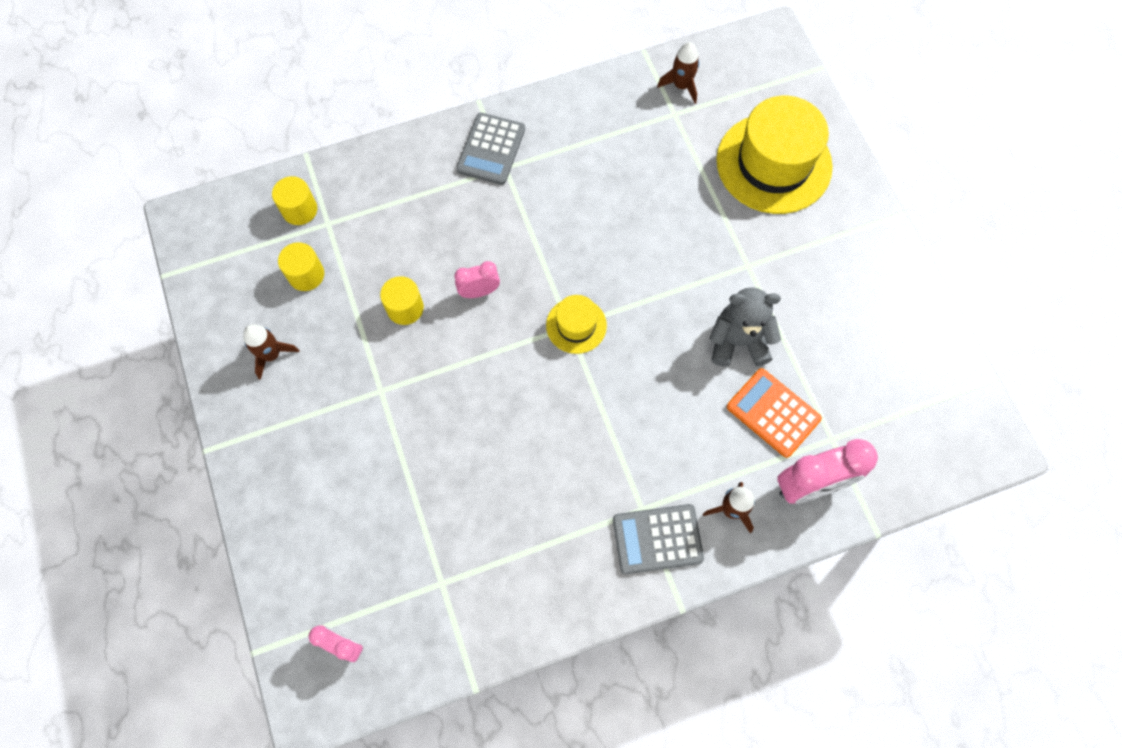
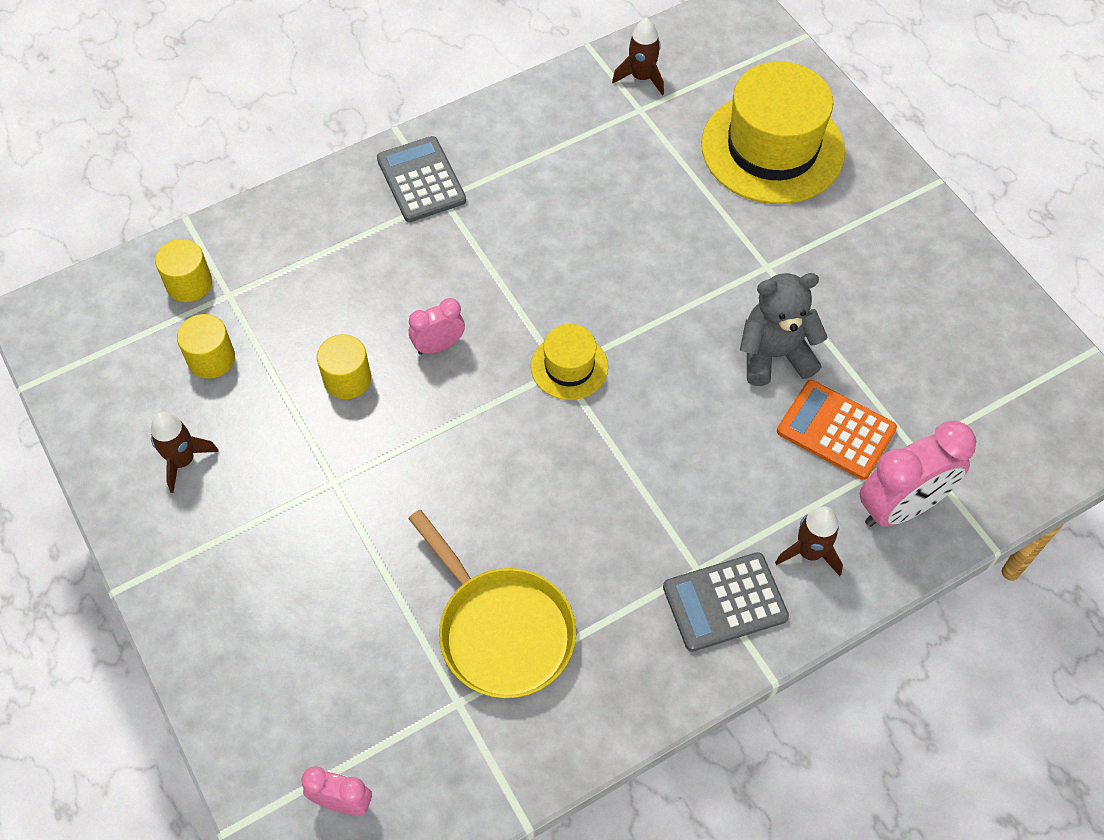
camera: 10 degrees left, 10 degrees down
(484, 531) = (501, 630): none -> yellow pan
(491, 149) = (421, 180): grey calculator -> grey calculator turned 150 degrees clockwise

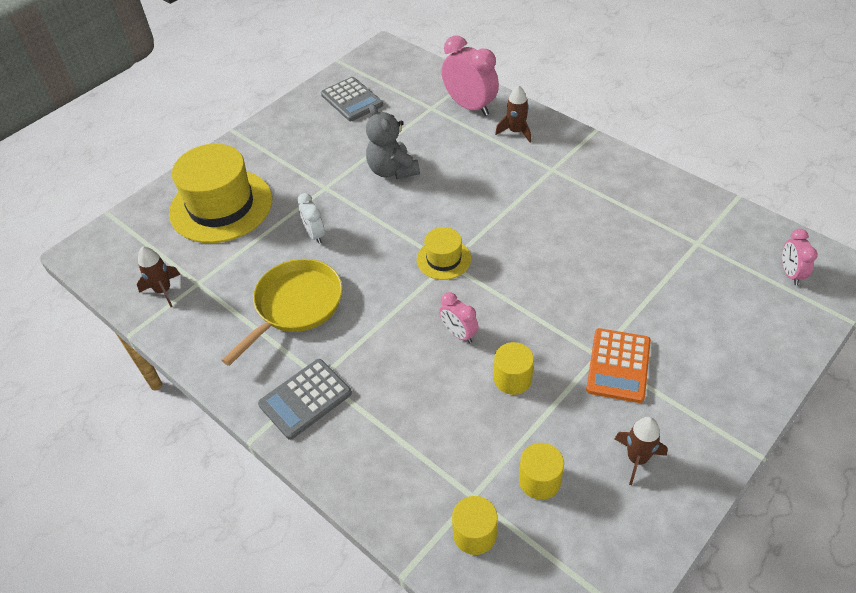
camera: 105 degrees left, 10 degrees down
(501, 630) = (642, 238): yellow pan -> yellow pan (295, 306)
(675, 236) = (315, 234): none -> white clock
(725, 602) = (565, 155): grey calculator -> grey calculator (352, 100)
(836, 430) = (433, 137): orange calculator -> orange calculator (618, 365)

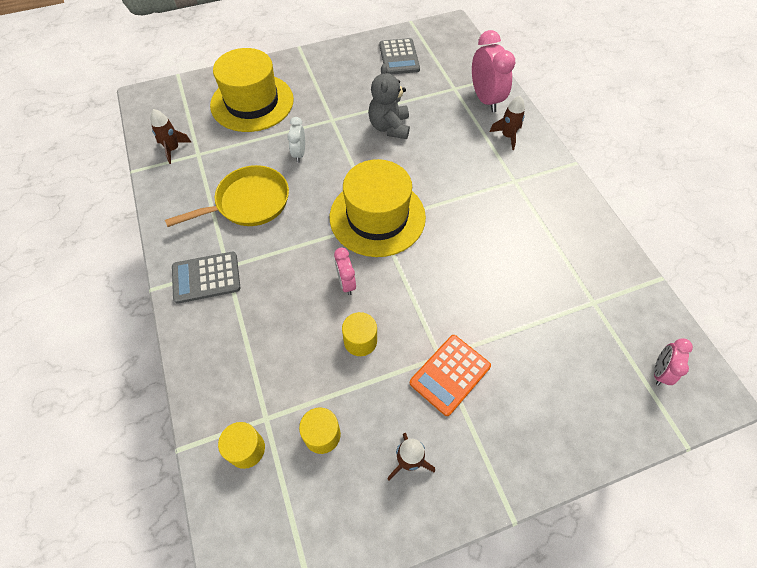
camera: 25 degrees right, 10 degrees up
(443, 259) = (377, 217): yellow hat -> yellow hat, size x2.03

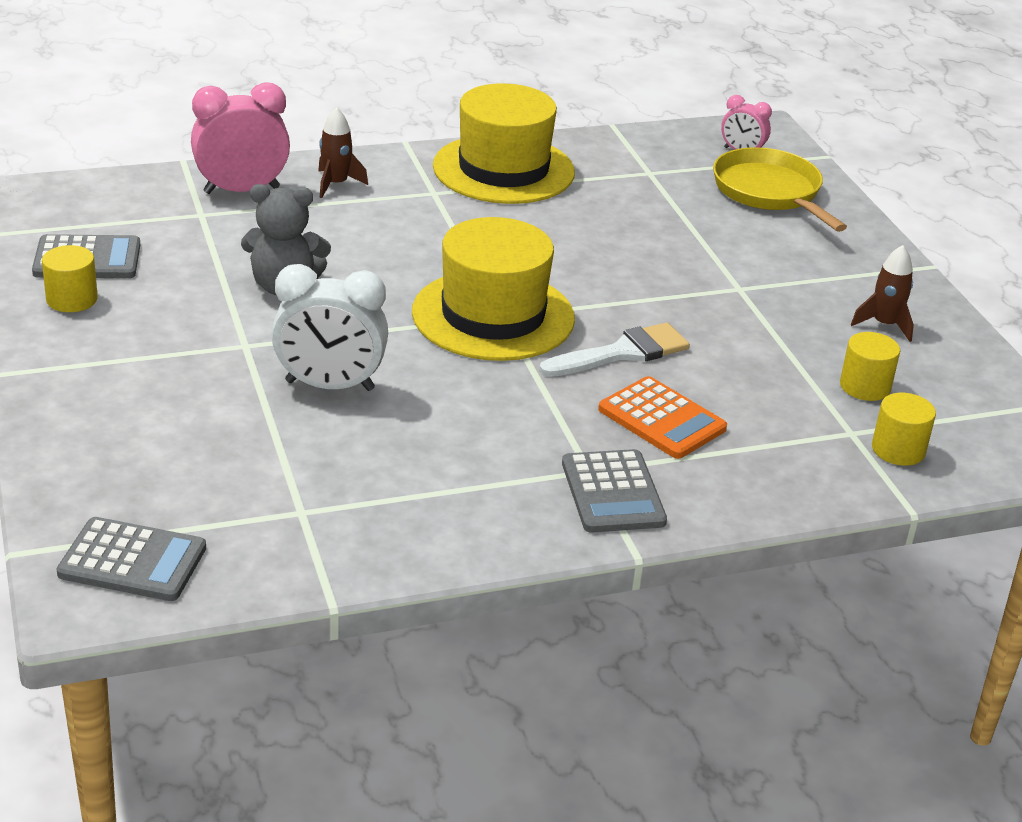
camera: 90 degrees left, 25 degrees down
(169, 106) = (132, 561): none -> grey calculator
(173, 149) = (278, 547): brown rocket -> none
(248, 203) = (445, 446): yellow pan -> yellow pan (770, 192)
(252, 102) = (160, 440): yellow hat -> yellow hat (503, 169)
(299, 153) = (329, 386): white clock -> white clock, size x1.81
(346, 283) = (622, 353): pink clock -> white brush
(360, 341) = (721, 347): yellow cylinder -> yellow cylinder (72, 299)
(450, 374) = (764, 284): orange calculator -> orange calculator (661, 419)

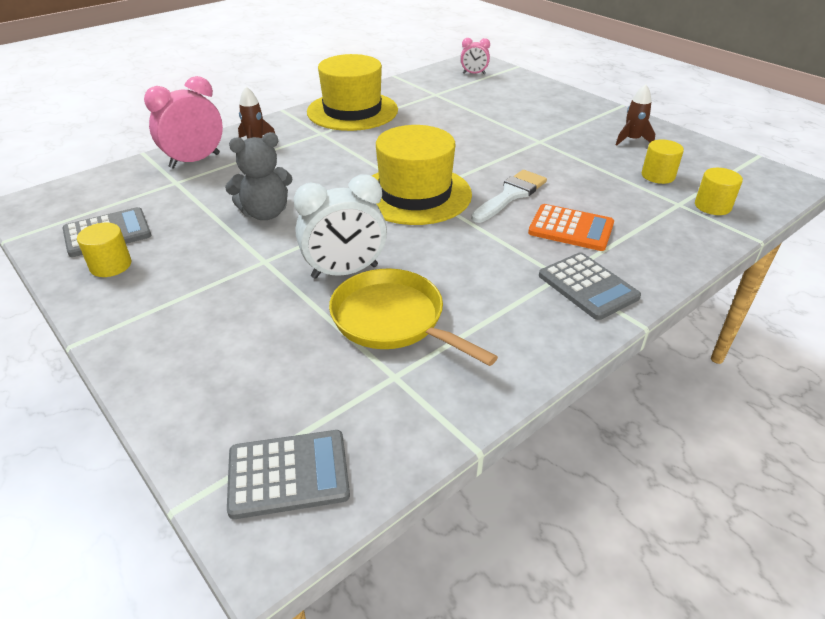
camera: 20 degrees left, 5 degrees up
(770, 192) = (507, 89): yellow pan -> yellow pan (393, 320)

